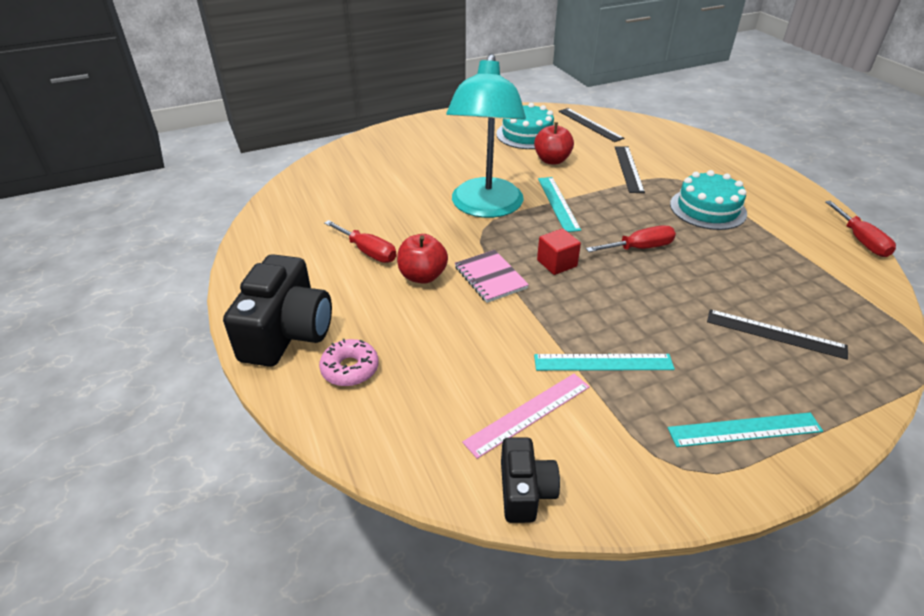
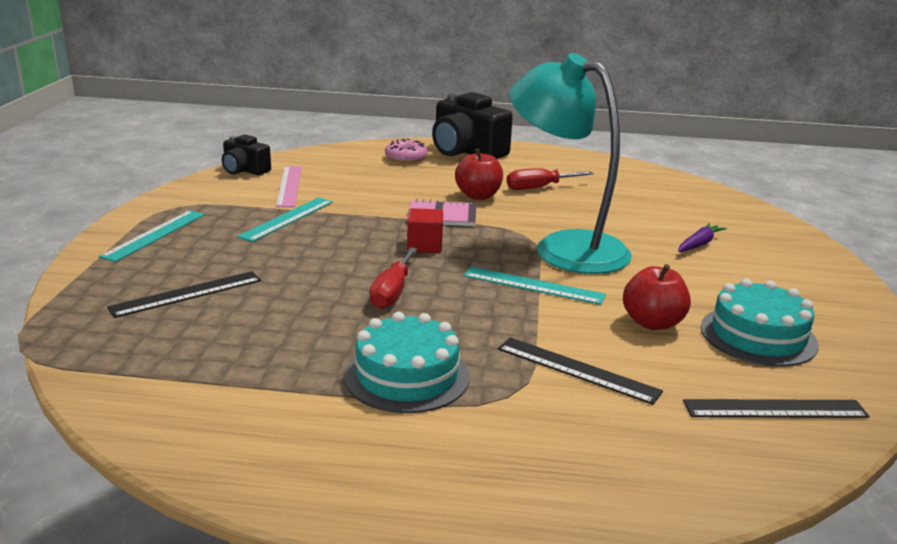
camera: 120 degrees right, 15 degrees down
(420, 165) = (699, 244): none -> purple carrot
(860, 240) = (177, 458): red screwdriver -> none

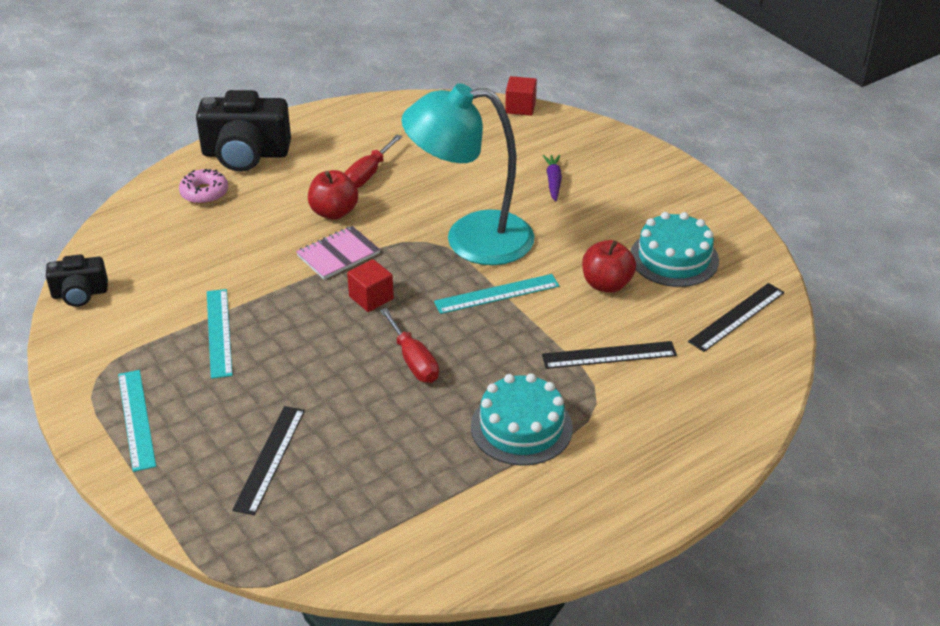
camera: 40 degrees left, 15 degrees up
(289, 186) = (156, 291): pink ruler -> none
(733, 197) = (520, 107): none -> red cube

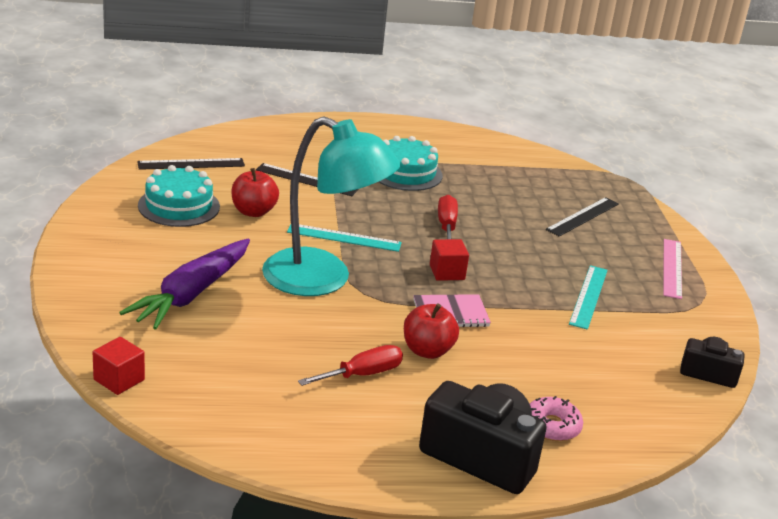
camera: 155 degrees left, 10 degrees down
(136, 419) = (672, 268): turquoise ruler -> pink ruler
(553, 181) = (192, 293): purple carrot -> purple carrot, size x2.16

